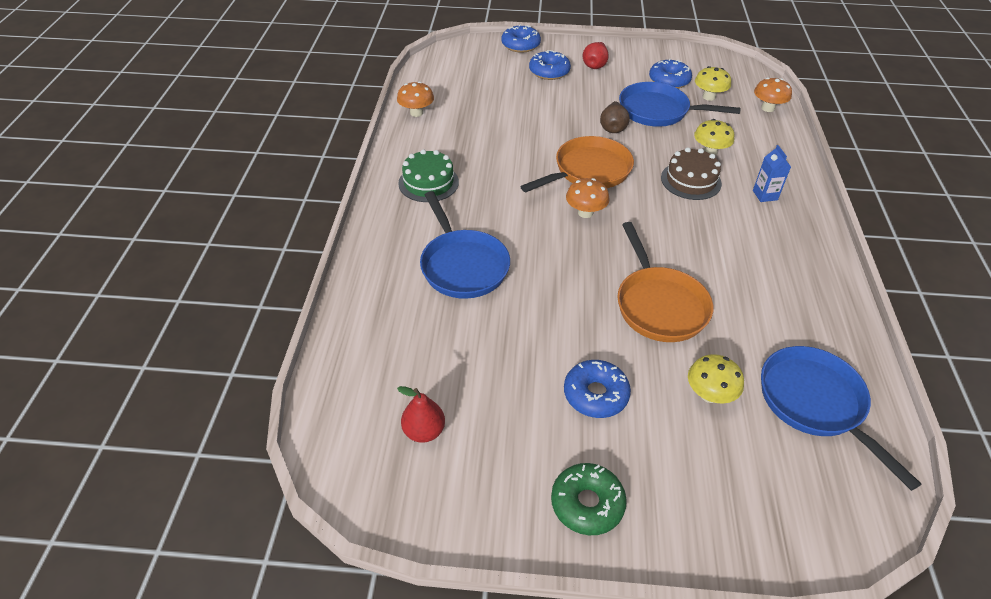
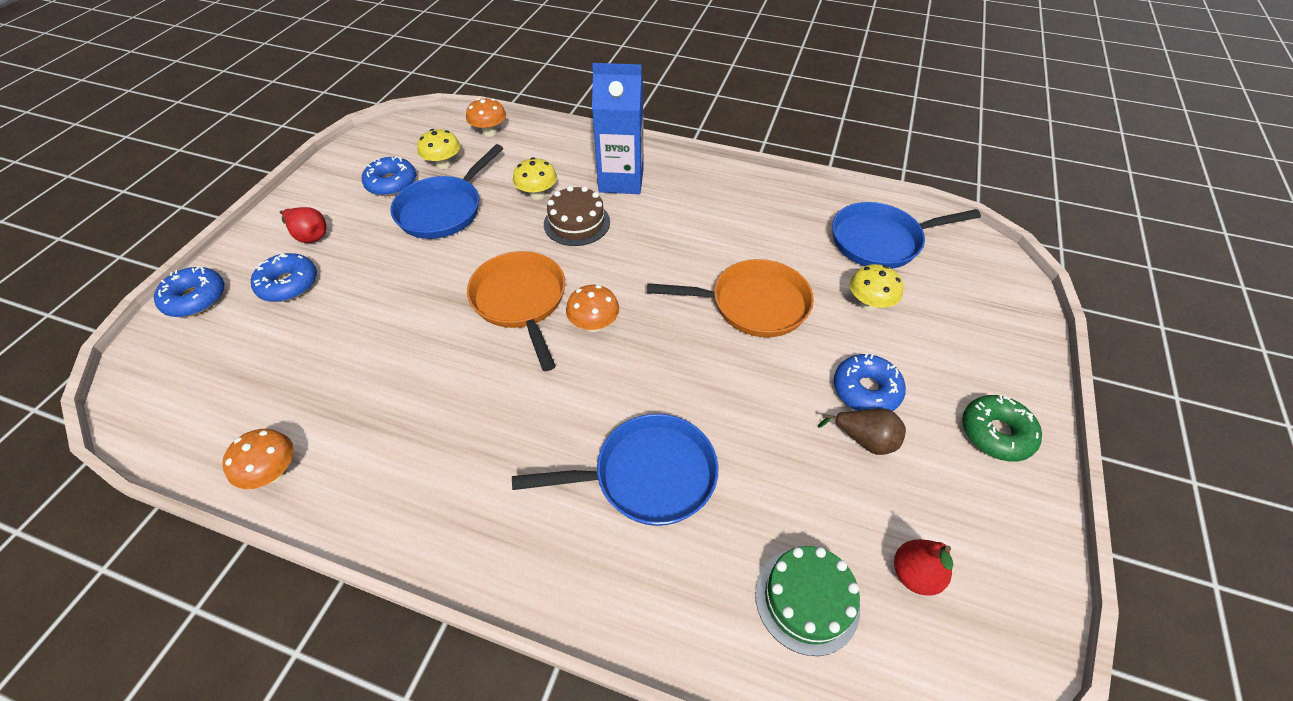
camera: 75 degrees left, 5 degrees up
(428, 182) = (460, 486): green cake -> green cake (807, 599)
(613, 128) = (451, 256): brown pear -> brown pear (864, 439)
(765, 195) = (621, 180): blue carton -> blue carton, size x2.16

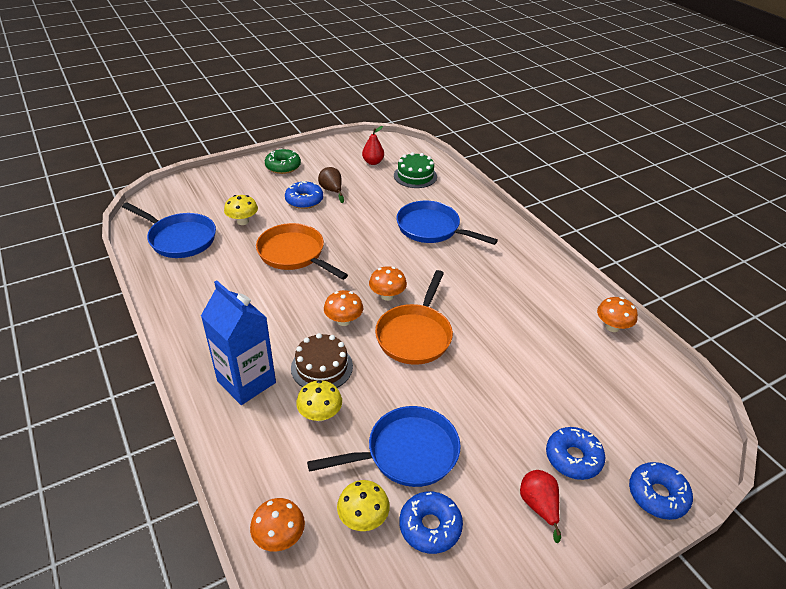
camera: 140 degrees left, 10 degrees down
(606, 270) = (343, 321): none -> orange mushroom

